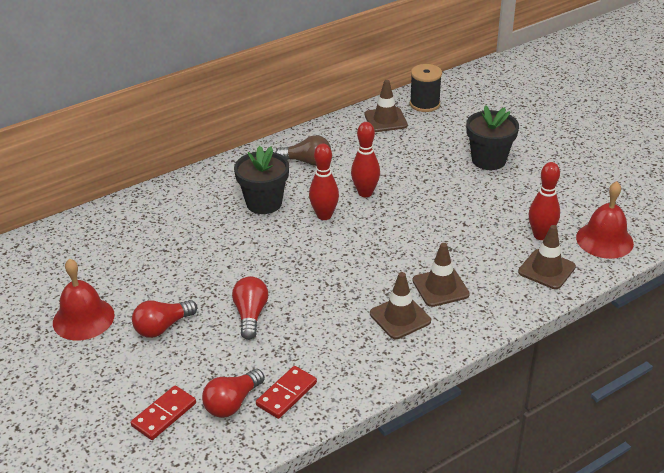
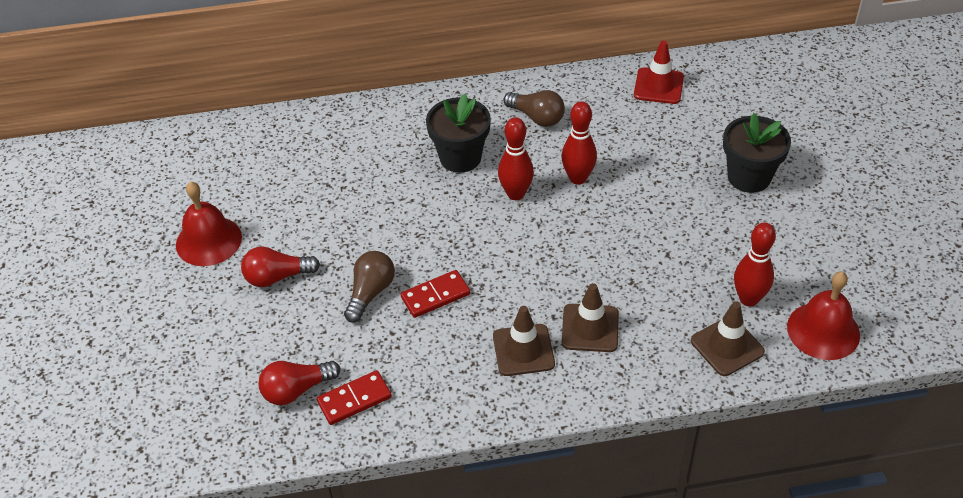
camera: 25 degrees right, 10 degrees up
(164, 415) = (226, 378): red domino -> red domino (435, 296)
(250, 315) = (370, 293): red light bulb -> brown light bulb
(385, 120) = (658, 86): brown traffic cone -> red traffic cone
(424, 104) = (718, 76): black spool -> none

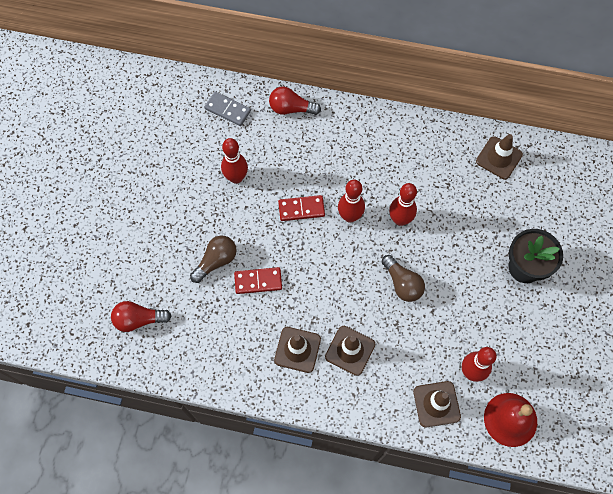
camera: 20 degrees right, 20 degrees up
(208, 241) = (127, 175): red bell -> none
(277, 277) = (160, 223): red light bulb -> red light bulb (291, 108)
(309, 137) = (228, 110): none -> grey domino
(353, 200) = (236, 177): none -> red bowling pin
(354, 399) = (172, 342): red domino -> red domino (301, 209)
(460, 157) = (325, 168): black flower pot -> none
(536, 117) = (395, 153): brown light bulb -> brown light bulb (402, 283)
(658, 86) = (499, 158): red traffic cone -> brown traffic cone

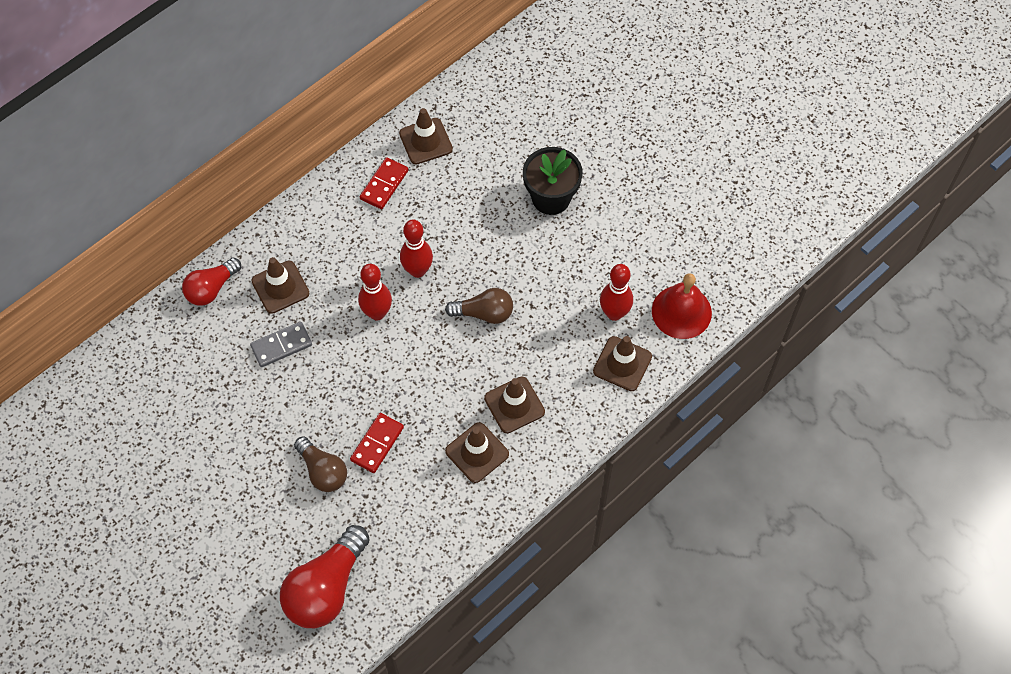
camera: 55 degrees left, 5 degrees down
(139, 319) = (326, 588): red light bulb -> red light bulb, size x1.61
(216, 261) = (323, 471): brown light bulb -> brown light bulb turned 150 degrees clockwise
(228, 110) = (159, 351): grey domino -> grey domino (281, 345)
(236, 177) = (245, 392): red bowling pin -> none
(301, 209) = (332, 353): red domino -> red domino (384, 185)
(323, 146) = (280, 287): none -> brown traffic cone

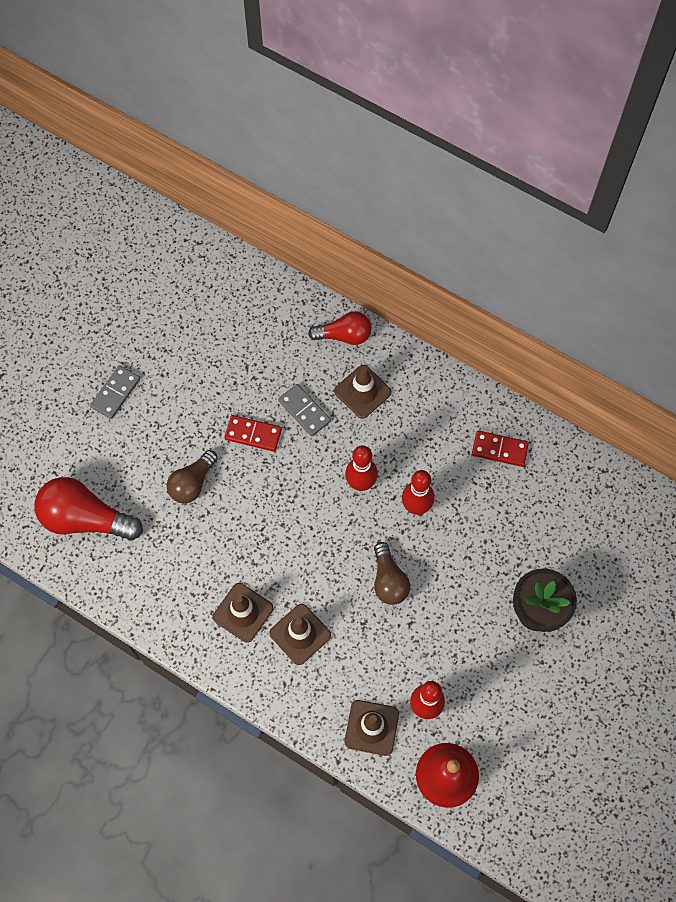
camera: 75 degrees right, 5 degrees up
(191, 528) = (115, 393): none -> grey domino
(212, 288) = (344, 335): red light bulb -> red light bulb turned 150 degrees clockwise
(377, 444) = (229, 521): red domino -> red domino (253, 434)
(425, 141) = (561, 474): brown traffic cone -> none

